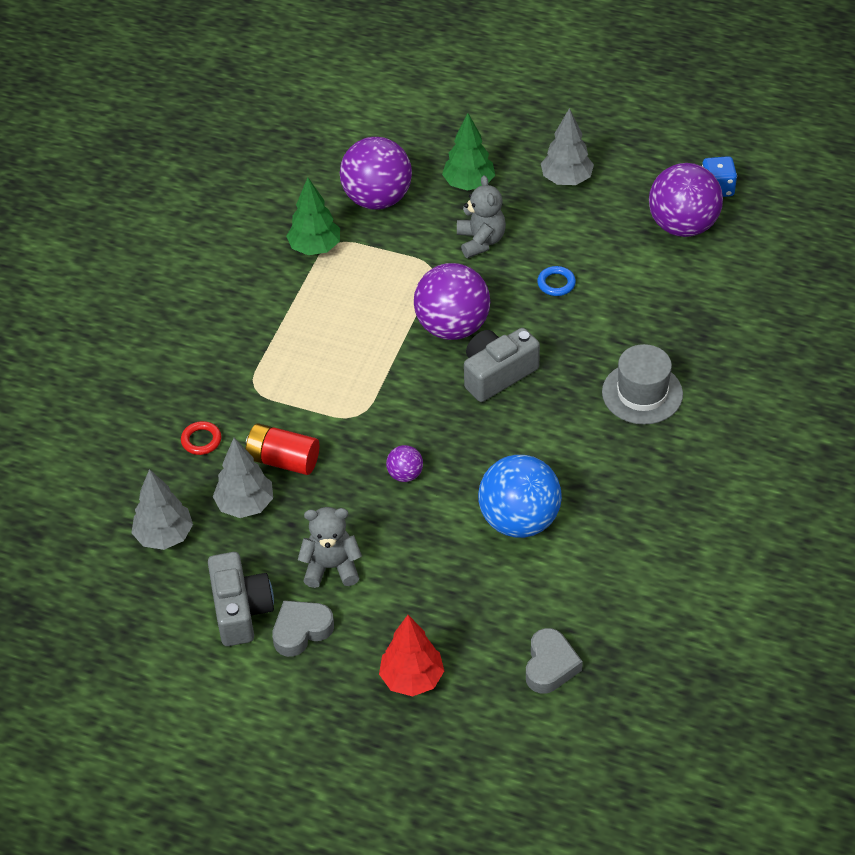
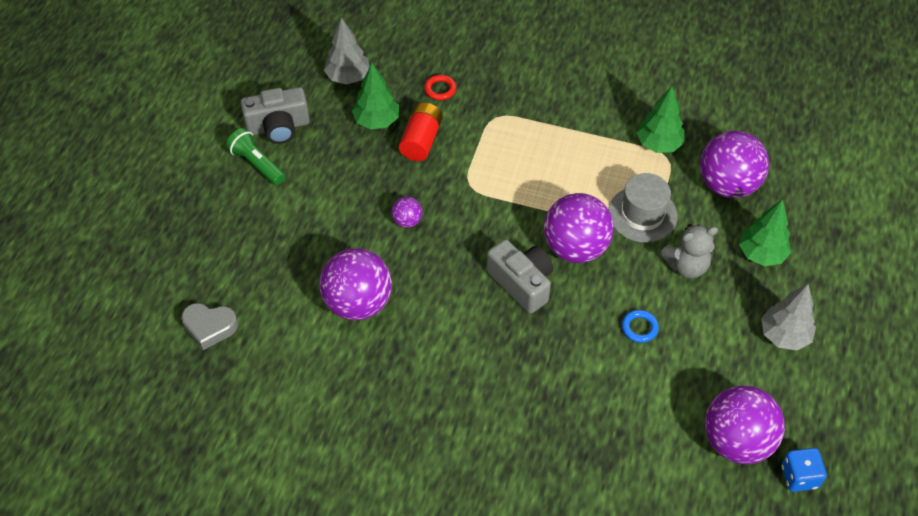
camera: 85 degrees right, 5 degrees up
(245, 505) = (376, 121): grey tree -> green tree
(301, 631) = (257, 164): grey heart -> green flashlight
(331, 567) = (315, 178): grey teddy bear -> none
(412, 679) = (207, 235): red tree -> none
(519, 520) = (358, 303): blue ball -> purple ball
(642, 393) = (506, 399): grey hat -> grey hat (642, 214)

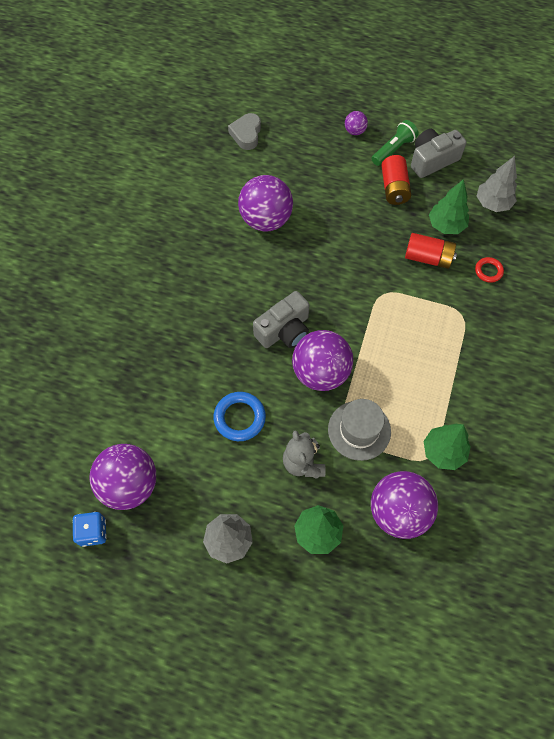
camera: 90 degrees right, 10 degrees up
(278, 127) = (432, 160): grey camera -> grey camera turned 75 degrees clockwise
(318, 166) = (394, 188): none -> red battery
(407, 221) = (343, 249): purple ball -> purple ball (355, 131)
(639, 328) = (239, 418): blue ring -> blue ring, size x1.67

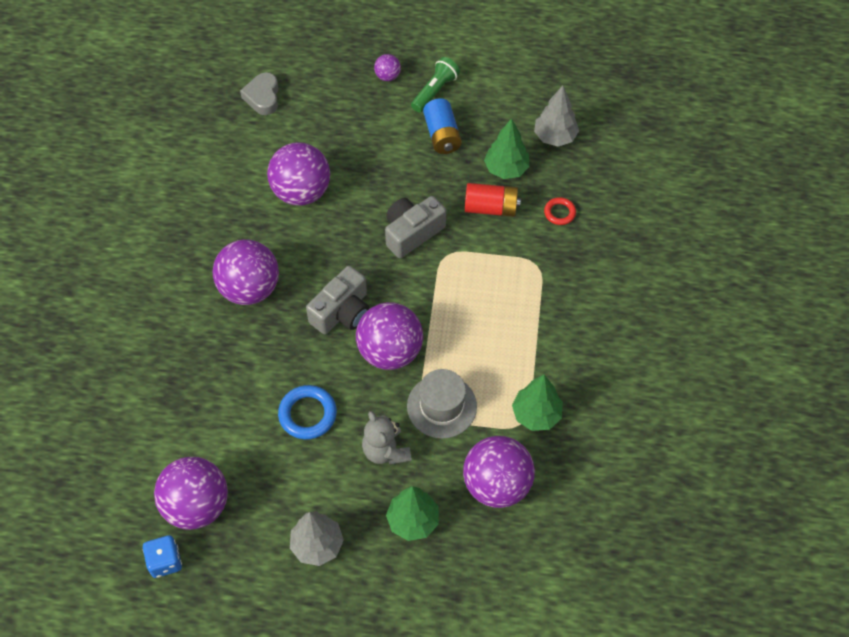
camera: 10 degrees left, 5 degrees down
(208, 297) = (249, 288): none -> purple ball
(394, 188) = (442, 135): red battery -> blue battery
(432, 160) = (481, 97): grey camera -> grey camera (412, 232)

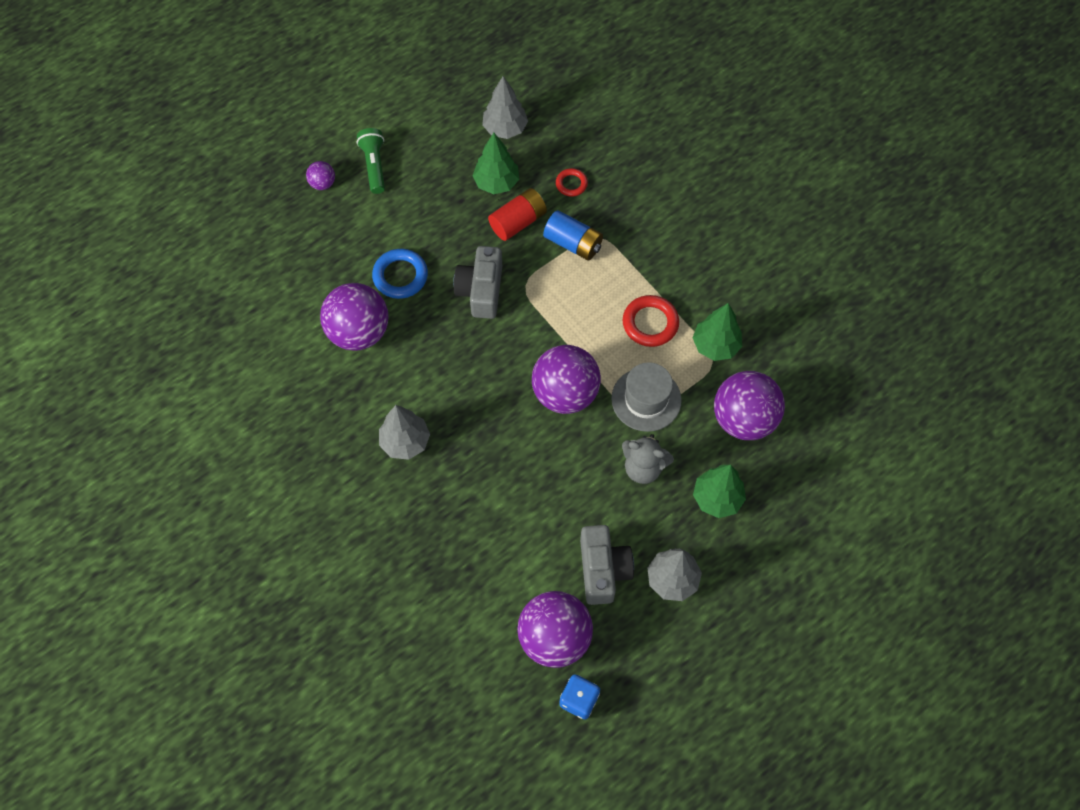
camera: 45 degrees left, 5 degrees up
(249, 288) = (405, 442): purple ball -> grey tree
(263, 97) = (238, 283): grey heart -> none
(307, 414) = (558, 494): blue ring -> blue ring (400, 276)
(342, 312) = (497, 396): grey camera -> grey camera (603, 570)
(442, 135) = (419, 196): blue battery -> blue battery (573, 243)
(505, 357) = (650, 323): none -> red ring

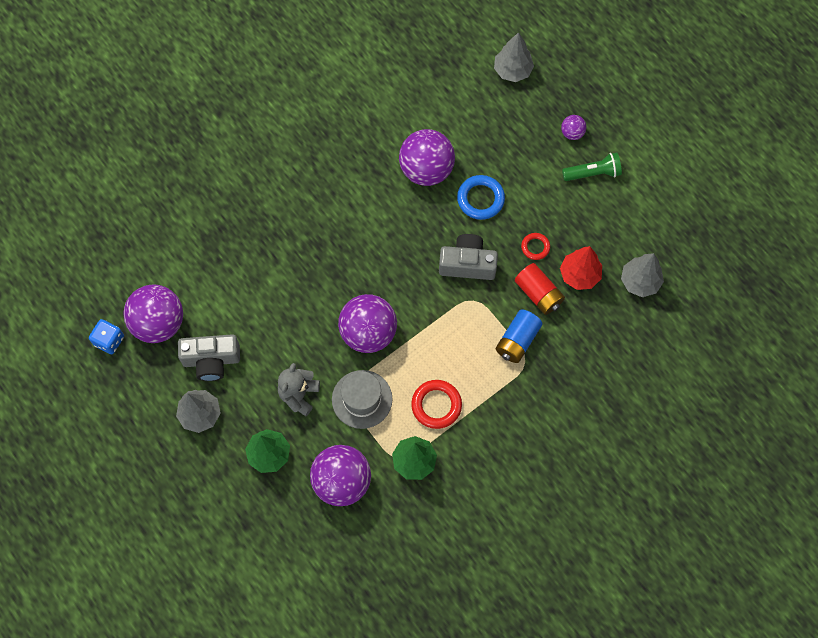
camera: 90 degrees right, 5 degrees up
(405, 442) = (326, 209): grey tree -> grey tree (512, 70)
(496, 183) = (579, 275): green tree -> red tree
(571, 184) = (581, 340): red ring -> red ring (535, 247)

